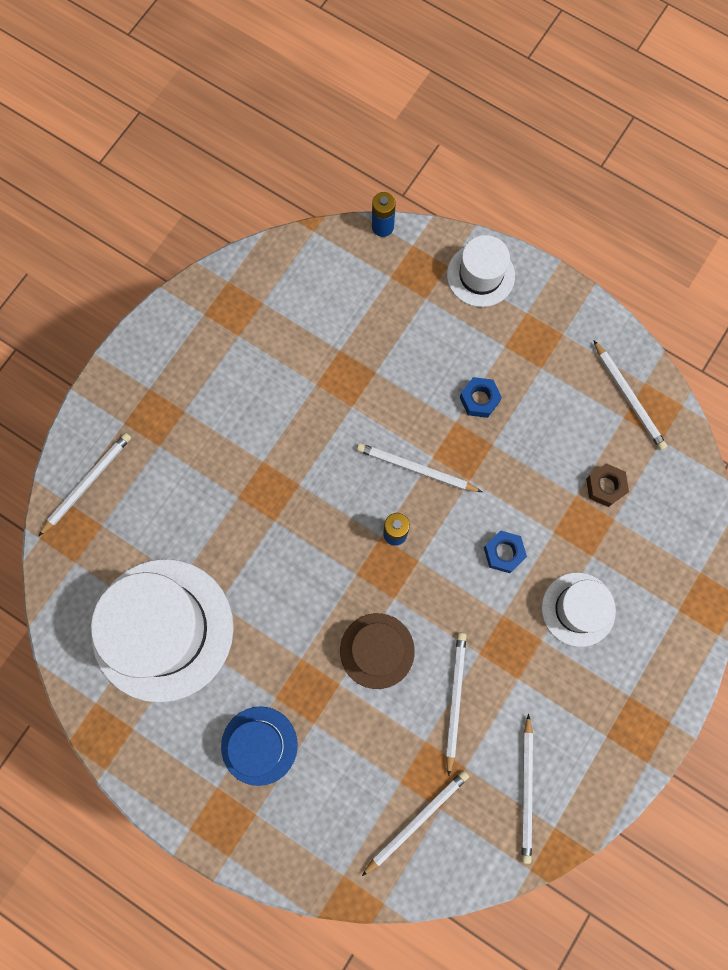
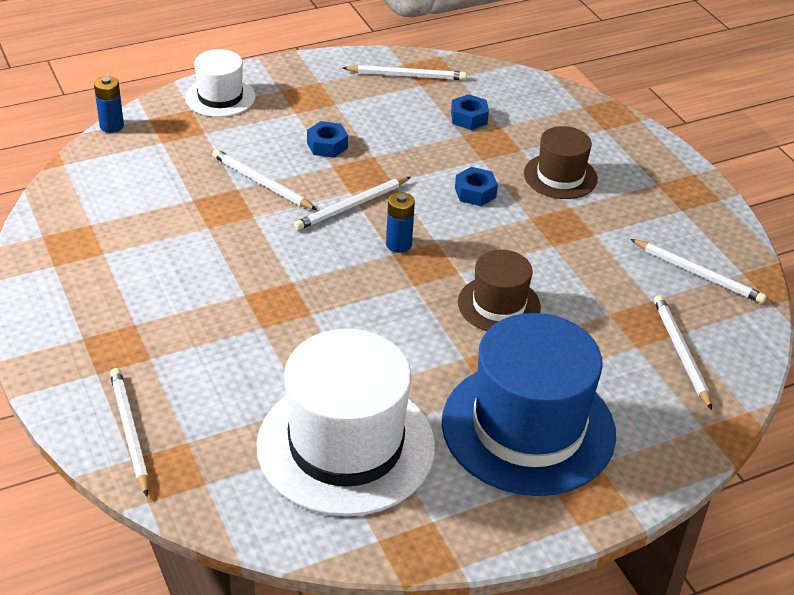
camera: 60 degrees left, 35 degrees down
(259, 745) = (528, 428): blue hat -> blue hat, size x1.90
(455, 699) = (583, 278): white pencil -> white pencil (261, 183)
(578, 609) = (560, 176): white hat -> brown hat
(605, 486) = (469, 118): brown nut -> blue nut

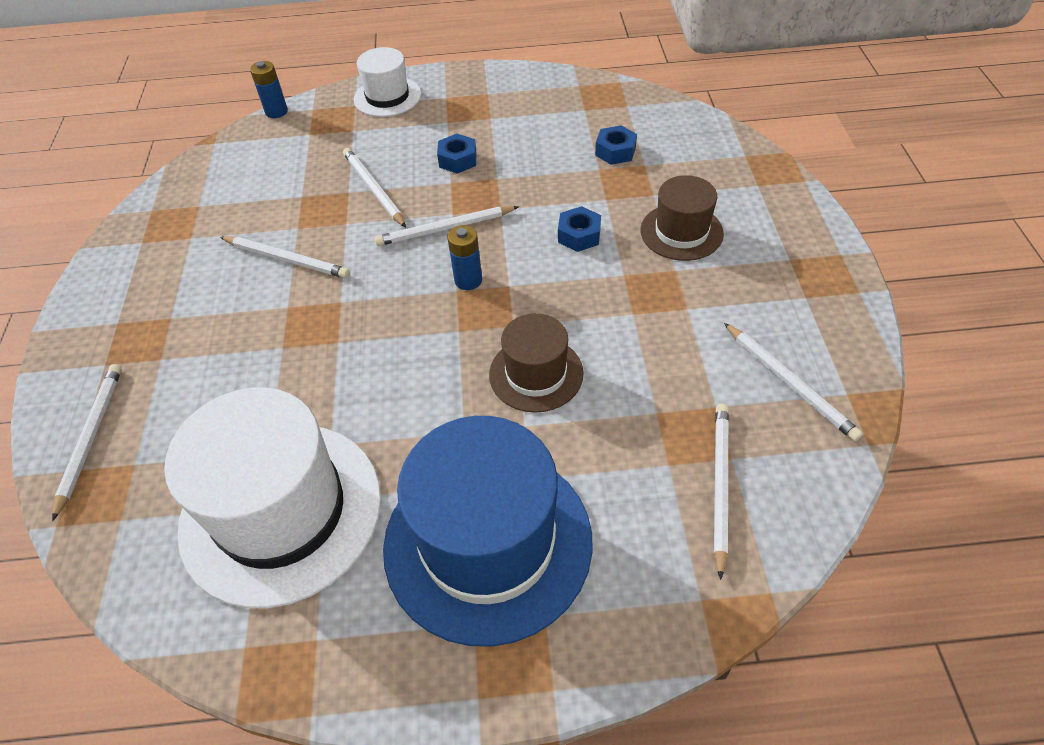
camera: 25 degrees right, 10 degrees up
(407, 75) = (576, 98): white pencil -> white pencil (287, 259)

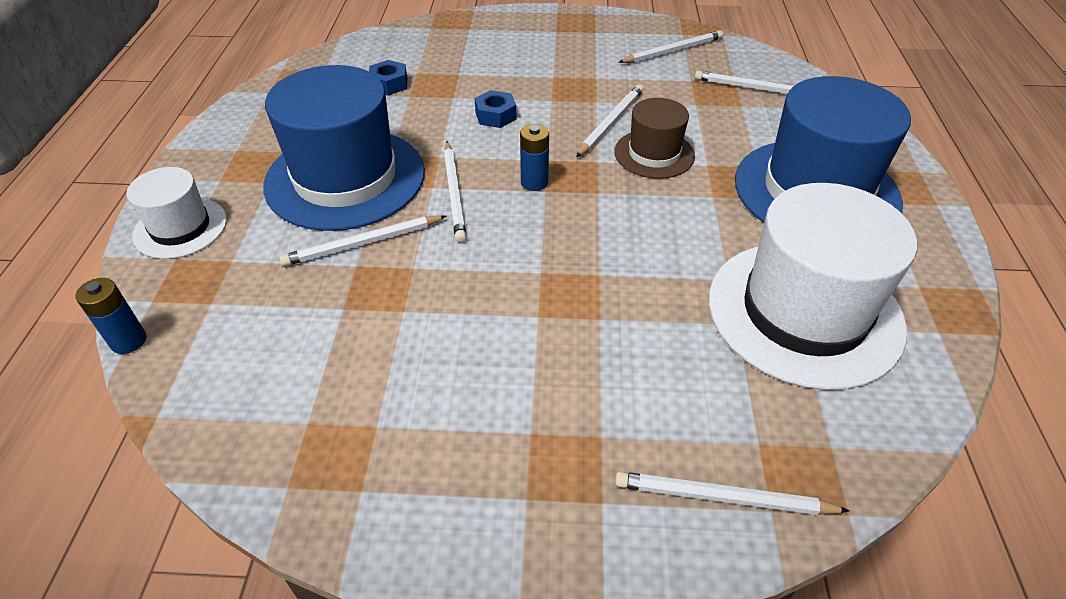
camera: 85 degrees left, 5 degrees down
(287, 259) = (458, 319): white pencil -> white pencil (610, 122)
(457, 160) = (345, 178): blue nut -> blue hat
(681, 232) = (510, 67): brown hat -> none

